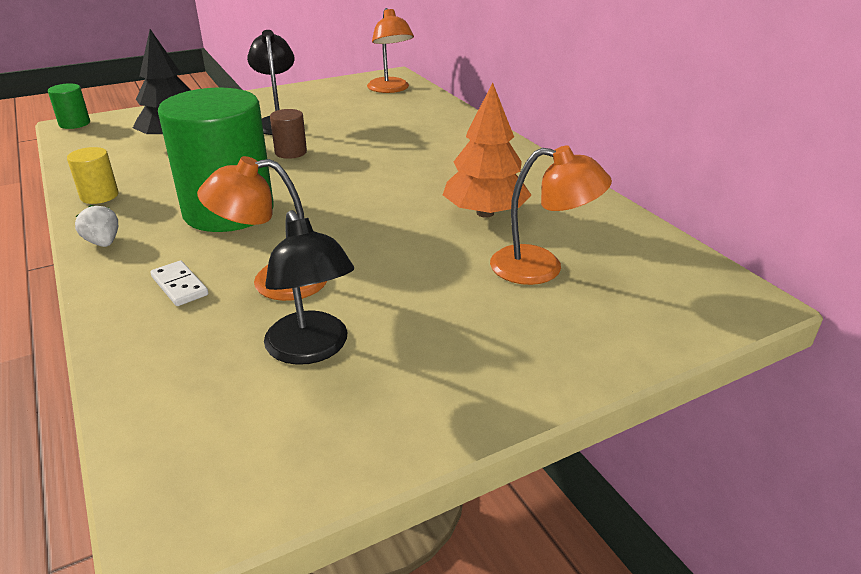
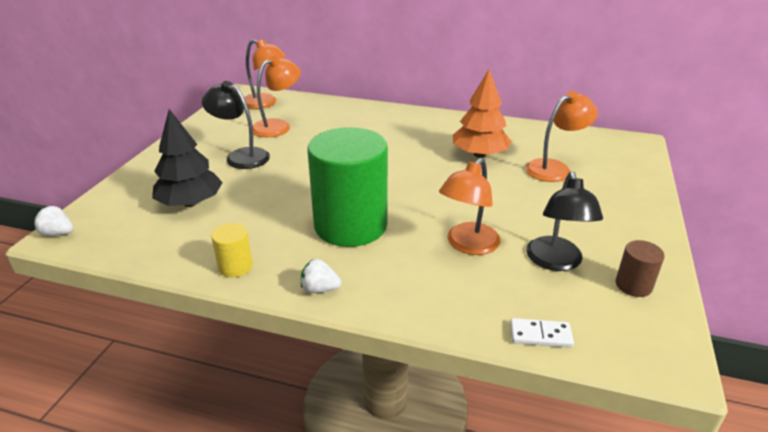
camera: 45 degrees left, 0 degrees up
(74, 123) = (58, 233): green cylinder -> white strawberry
(179, 286) = (428, 279): white domino -> white domino (540, 335)
(291, 152) = (299, 172): brown cylinder -> brown cylinder (633, 285)
(312, 349) = (555, 262): black lamp -> black lamp turned 75 degrees clockwise
(358, 110) = (278, 126): none -> orange lamp

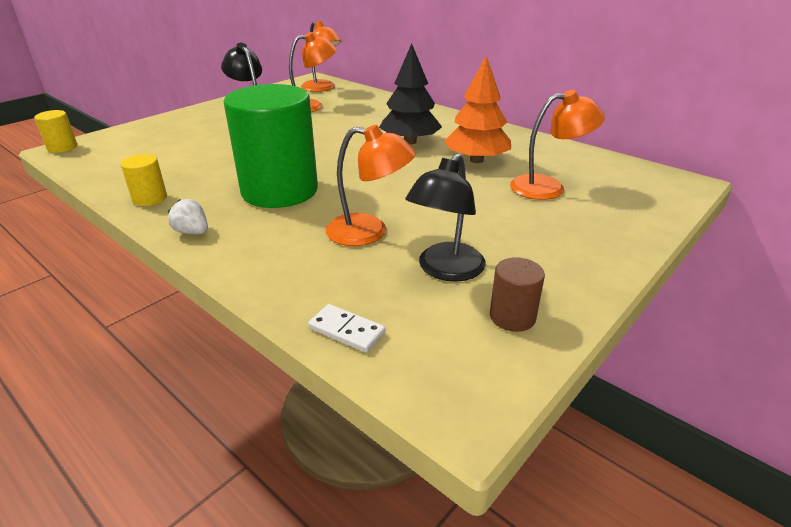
camera: 25 degrees right, 0 degrees up
(58, 233) = (62, 147): white strawberry -> yellow cylinder
(190, 203) = (175, 147): black tree -> black tree (410, 142)
(468, 245) = (369, 232): orange lamp -> orange lamp turned 135 degrees counterclockwise

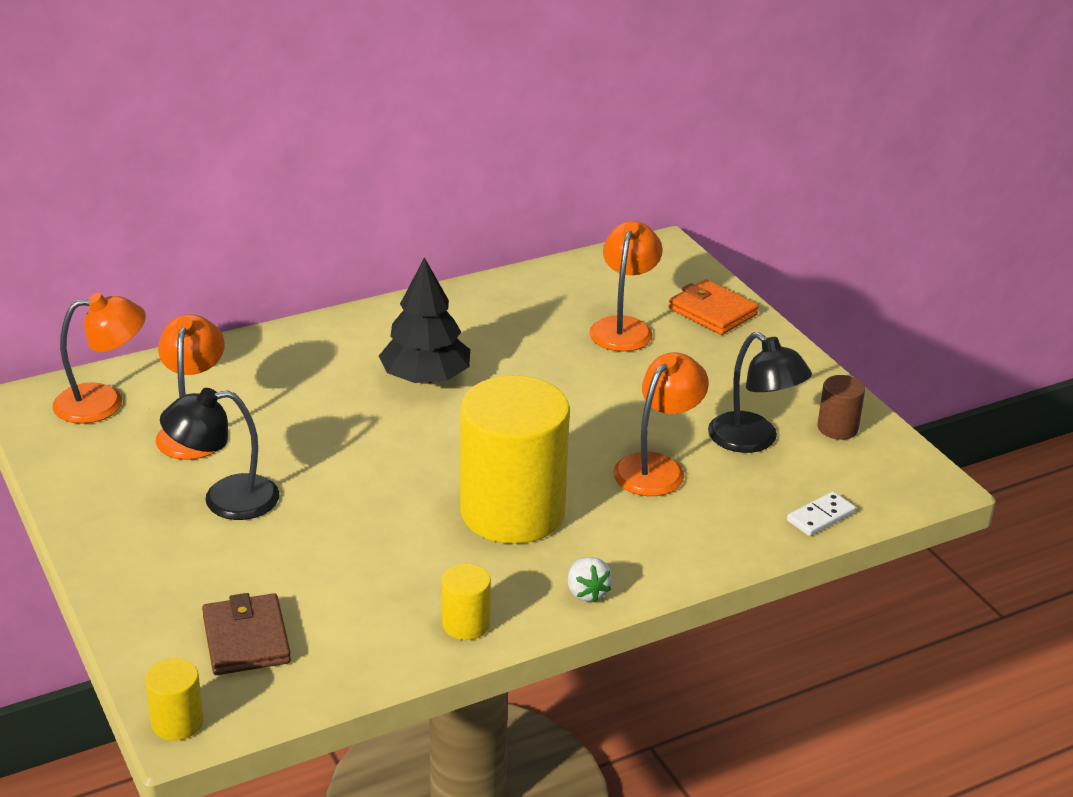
camera: 70 degrees left, 0 degrees up
(132, 148) = (246, 639): none -> brown wallet
(192, 232) = (586, 592): white strawberry -> white strawberry turned 75 degrees counterclockwise
(279, 191) = (512, 512): green cylinder -> yellow cylinder
(476, 160) = (521, 348): orange tree -> none
(624, 218) = (712, 312): none -> orange wallet

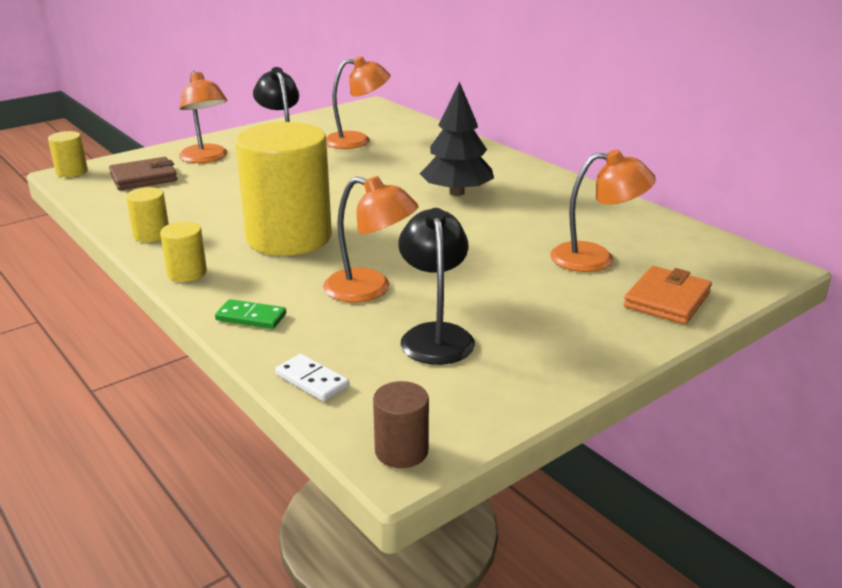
camera: 80 degrees right, 5 degrees down
(103, 402) = (377, 119): orange lamp -> orange lamp (206, 158)
(586, 592) = (187, 273): white strawberry -> yellow cylinder
(700, 548) = (251, 317): none -> green domino
(753, 440) = (435, 335): black lamp -> black lamp turned 135 degrees clockwise
(837, 428) = (485, 386): brown cylinder -> brown cylinder (401, 451)

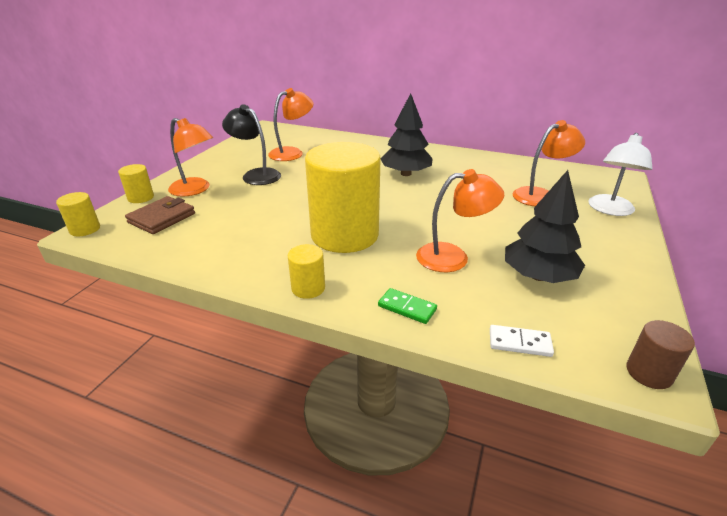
camera: 30 degrees left, 5 degrees up
(151, 235) = (234, 264): yellow cylinder -> yellow cylinder (141, 198)
(251, 317) = (407, 308): green domino -> green domino turned 45 degrees clockwise
(435, 335) = (538, 276): black lamp -> black tree
(667, 300) = (610, 210): orange wallet -> white lamp

